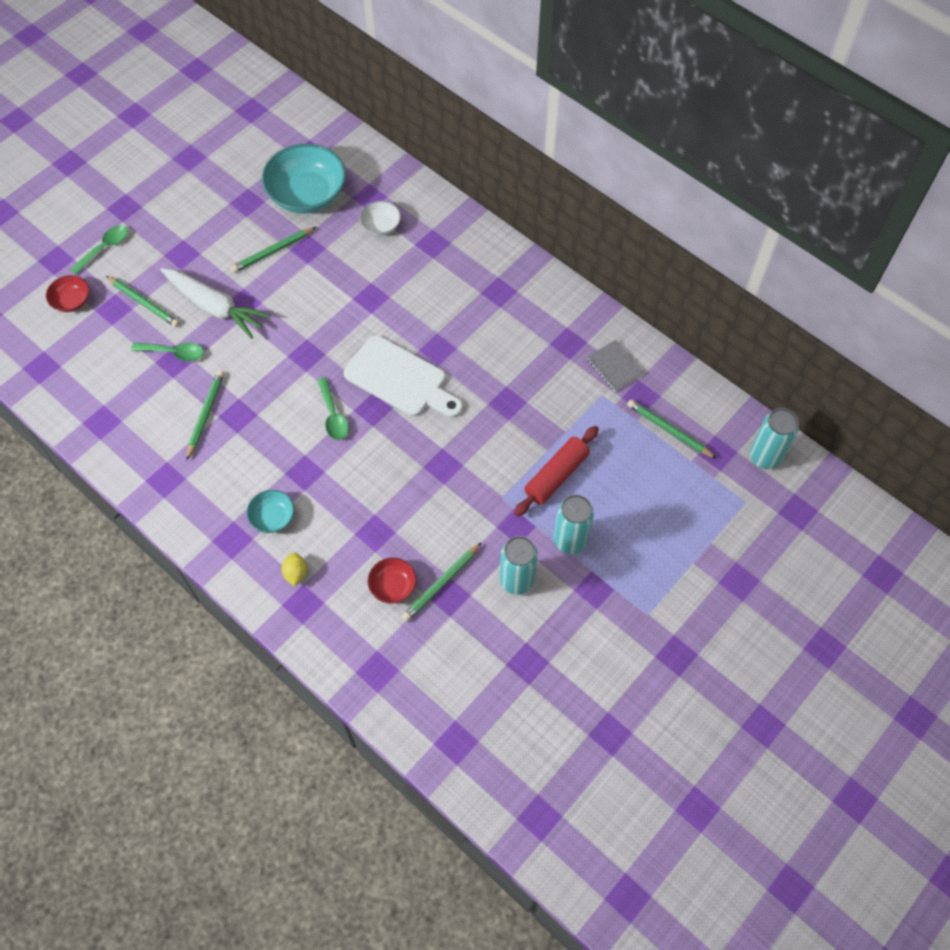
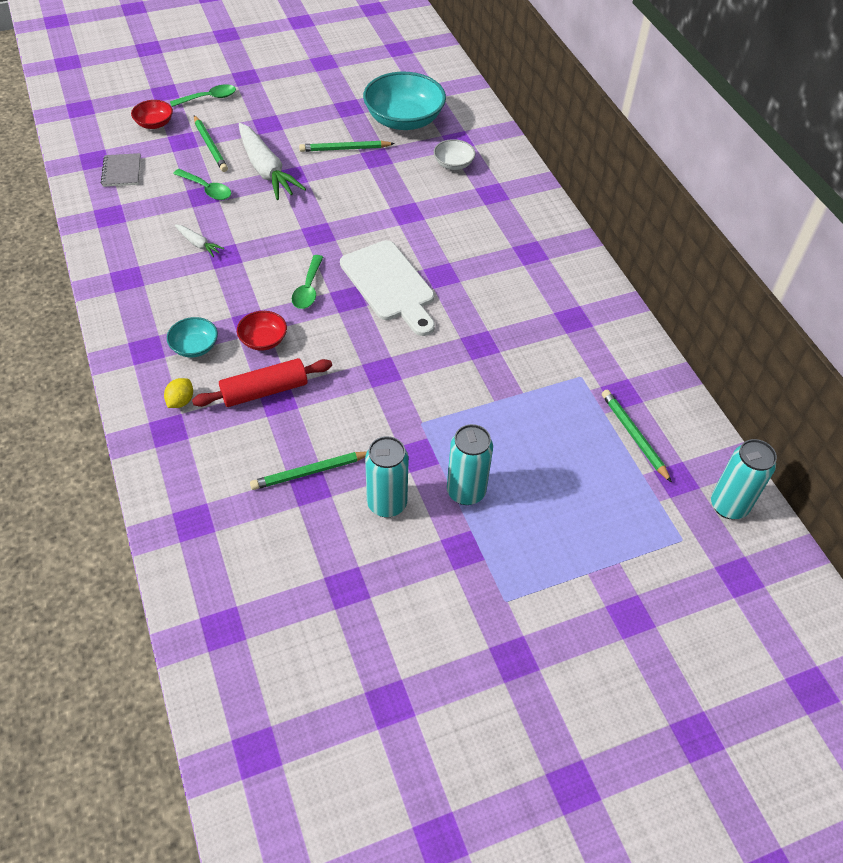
camera: 25 degrees right, 10 degrees down
(206, 414) = (198, 244): green pencil -> white carrot
(393, 586) = (262, 453): red bowl -> red bowl (263, 340)
(556, 475) = (489, 427): red rolling pin -> red rolling pin (265, 391)
(614, 367) = (608, 357): grey notebook -> grey notebook (121, 171)

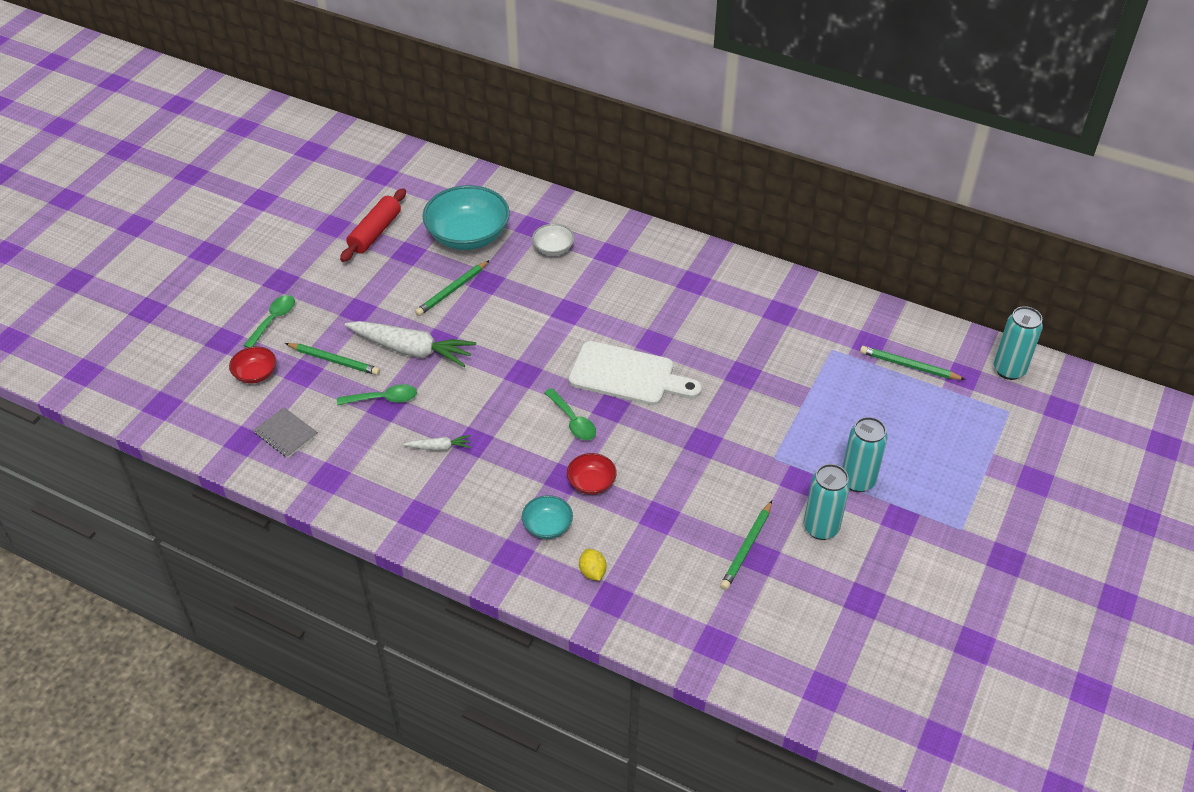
camera: 40 degrees left, 5 degrees down
(265, 391) = (642, 518): red rolling pin -> red rolling pin (375, 232)

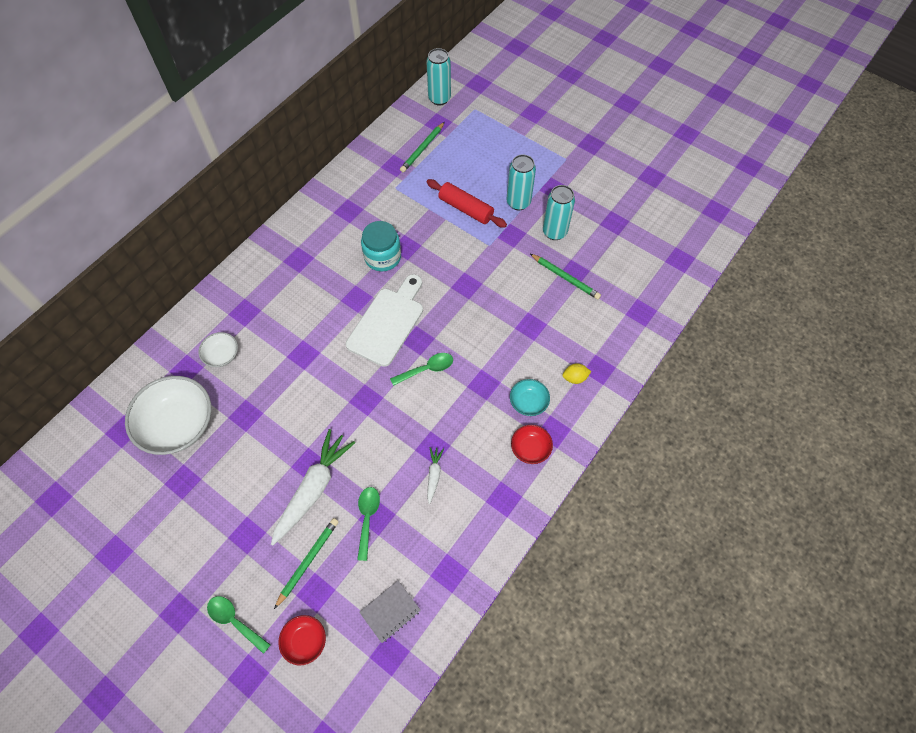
camera: 80 degrees left, 15 degrees up
(375, 232) = (141, 511): red rolling pin -> red rolling pin (466, 209)
(452, 290) = (247, 446): green pencil -> none
(468, 235) = (178, 424): turquoise bowl -> white bowl
(591, 483) = (491, 365): red bowl -> red bowl (530, 448)
(720, 355) = (382, 257): none -> turquoise jar

